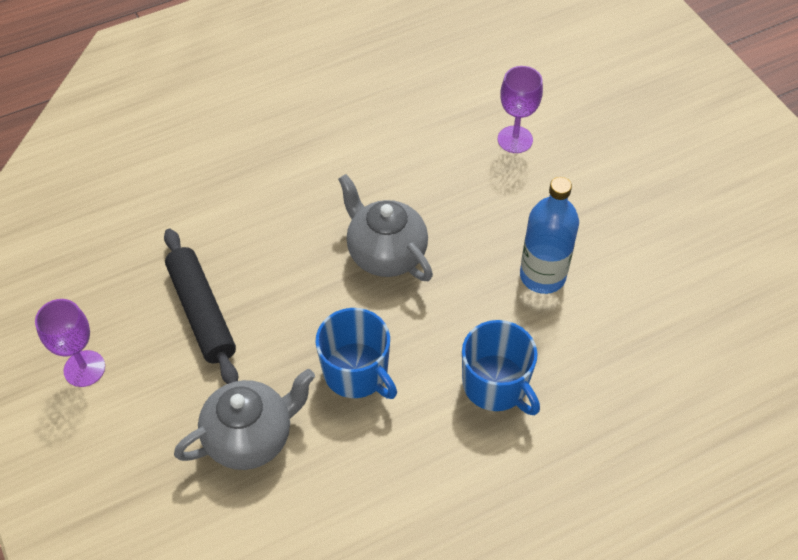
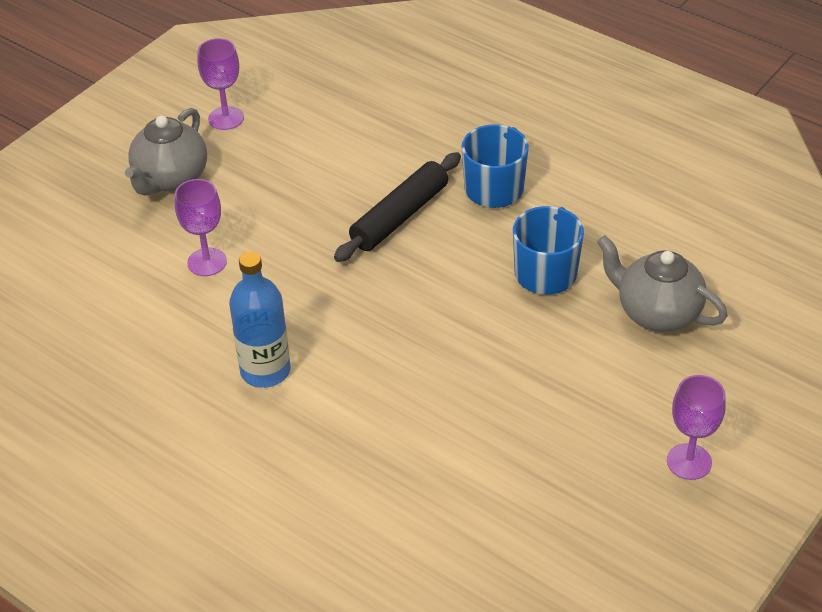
camera: 115 degrees left, 10 degrees down
(201, 312) = (566, 405): black rolling pin -> black rolling pin (400, 216)
(386, 254) = (408, 302): grey teapot -> grey teapot (170, 179)
(542, 276) = (365, 195): blue bottle -> blue bottle (265, 371)
(711, 210) = (226, 118): none -> purple goblet

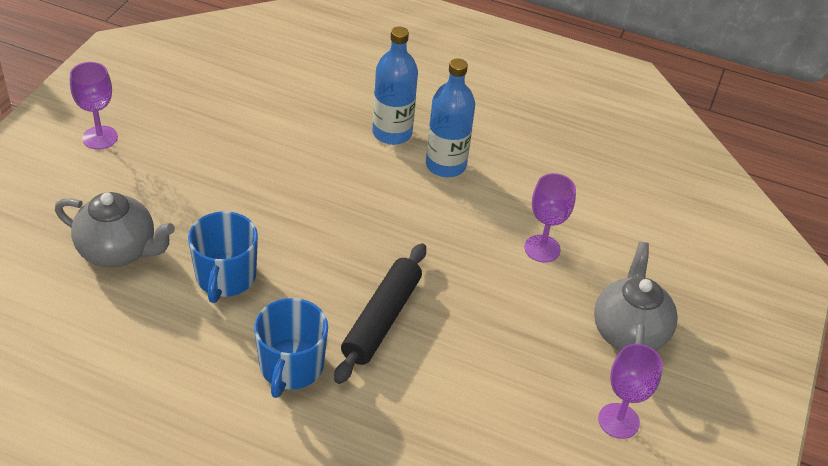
camera: 160 degrees right, 0 degrees up
(313, 424) = (392, 133): none -> blue bottle

